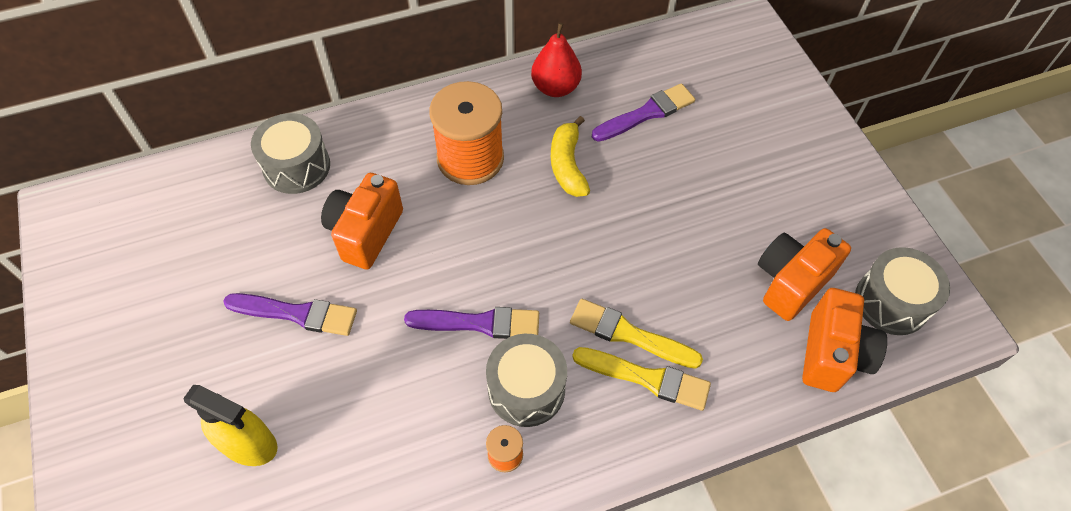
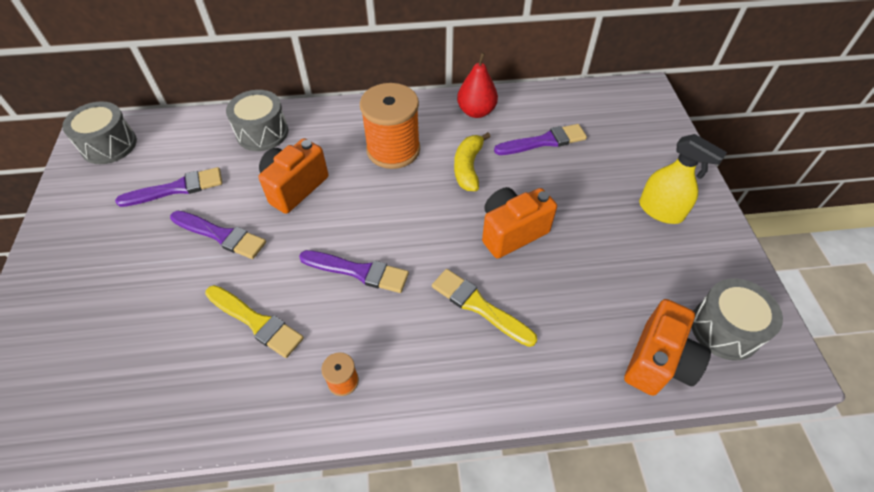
camera: 15 degrees right, 5 degrees down
(215, 264) = (177, 188): none -> purple brush
(248, 444) = (146, 324): yellow spray bottle -> yellow spray bottle (660, 210)
(526, 389) = (378, 331): grey drum -> grey drum (109, 145)
(647, 378) = (484, 345): yellow brush -> yellow brush (256, 322)
(790, 282) = (634, 293): orange camera -> orange camera (511, 232)

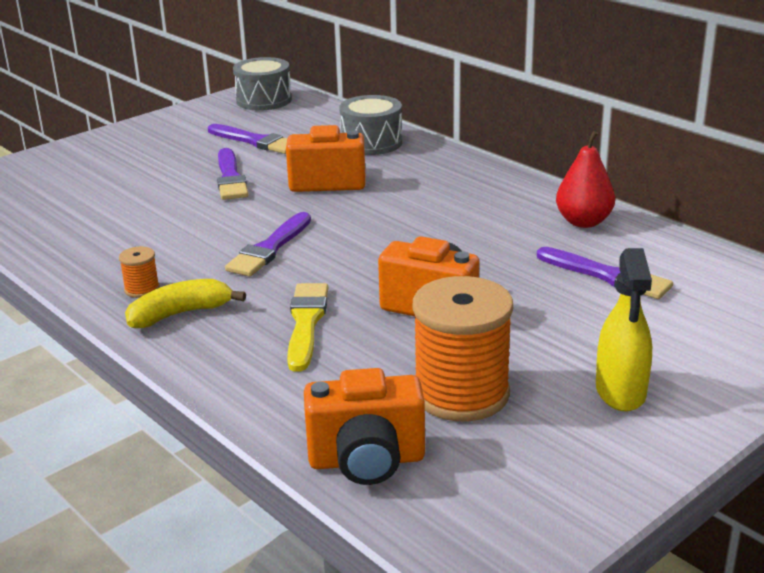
camera: 55 degrees right, 25 degrees down
(256, 322) = (160, 229): yellow brush -> none
(358, 271) = (269, 248): purple brush -> purple brush turned 45 degrees clockwise
(393, 149) = (449, 204): orange spool -> orange spool (461, 394)
(468, 167) = (489, 249): yellow banana -> yellow banana (180, 314)
(725, 329) = (482, 500): grey drum -> none

